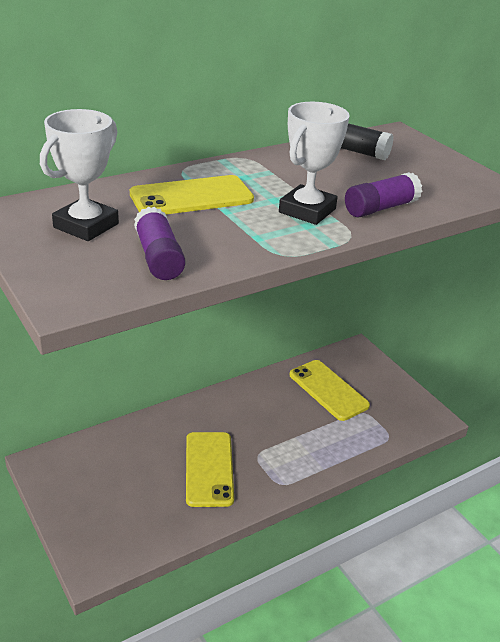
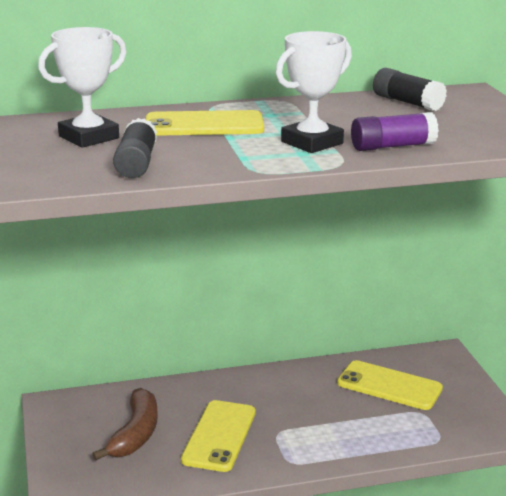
camera: 20 degrees right, 10 degrees down
(133, 481) = (135, 434): none -> brown banana
(159, 257) = (136, 163): purple glue stick -> black glue stick
(328, 390) = (389, 386): yellow phone -> yellow phone turned 45 degrees counterclockwise

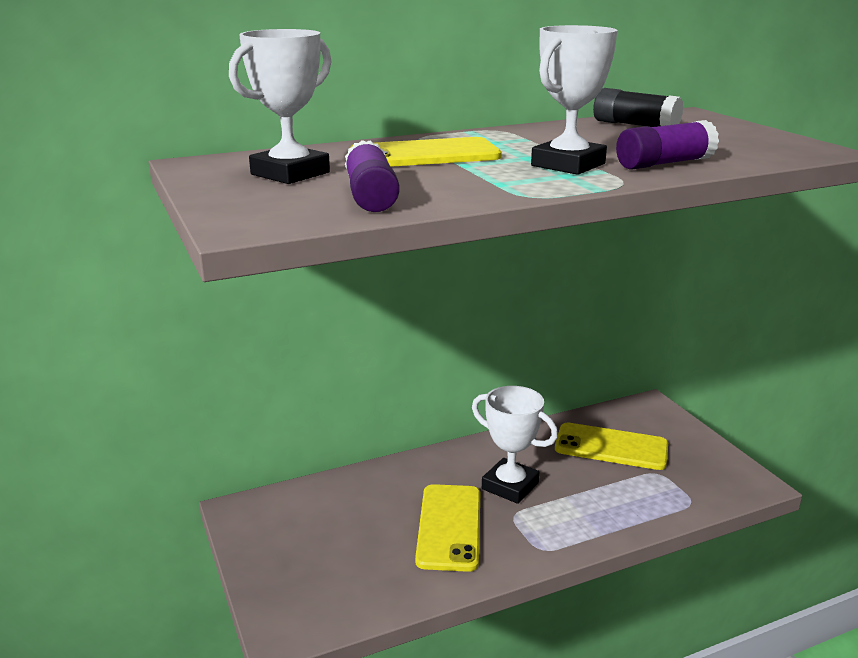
camera: 10 degrees left, 0 degrees up
(135, 434) = (350, 536): brown banana -> none
(136, 163) = (371, 196): black glue stick -> purple glue stick
(284, 409) = (510, 486): none -> white trophy

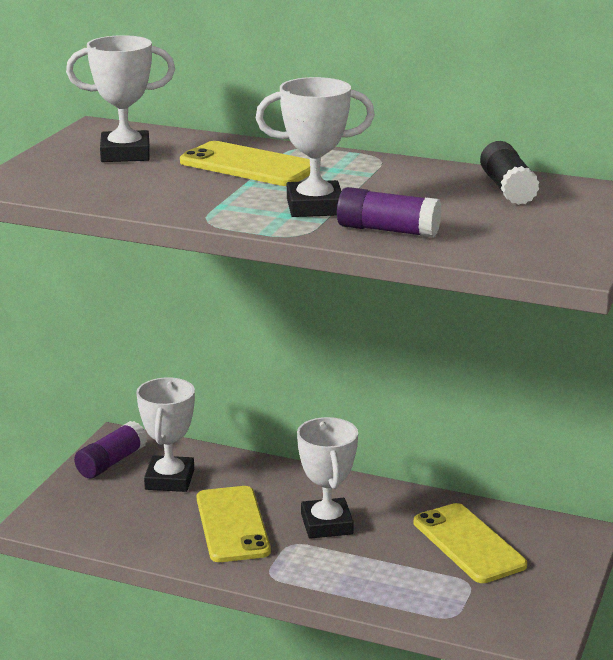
camera: 45 degrees right, 0 degrees up
(339, 520) = (169, 479): none -> white trophy
(371, 196) = (118, 187): purple glue stick -> purple glue stick (111, 462)
(449, 527) = (232, 525): yellow phone -> yellow phone turned 60 degrees counterclockwise

